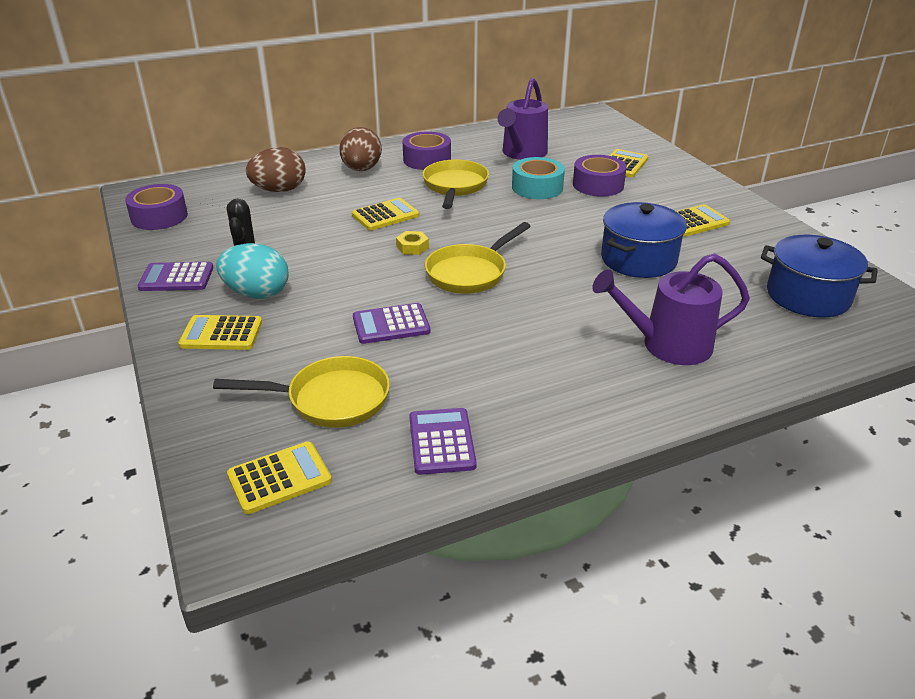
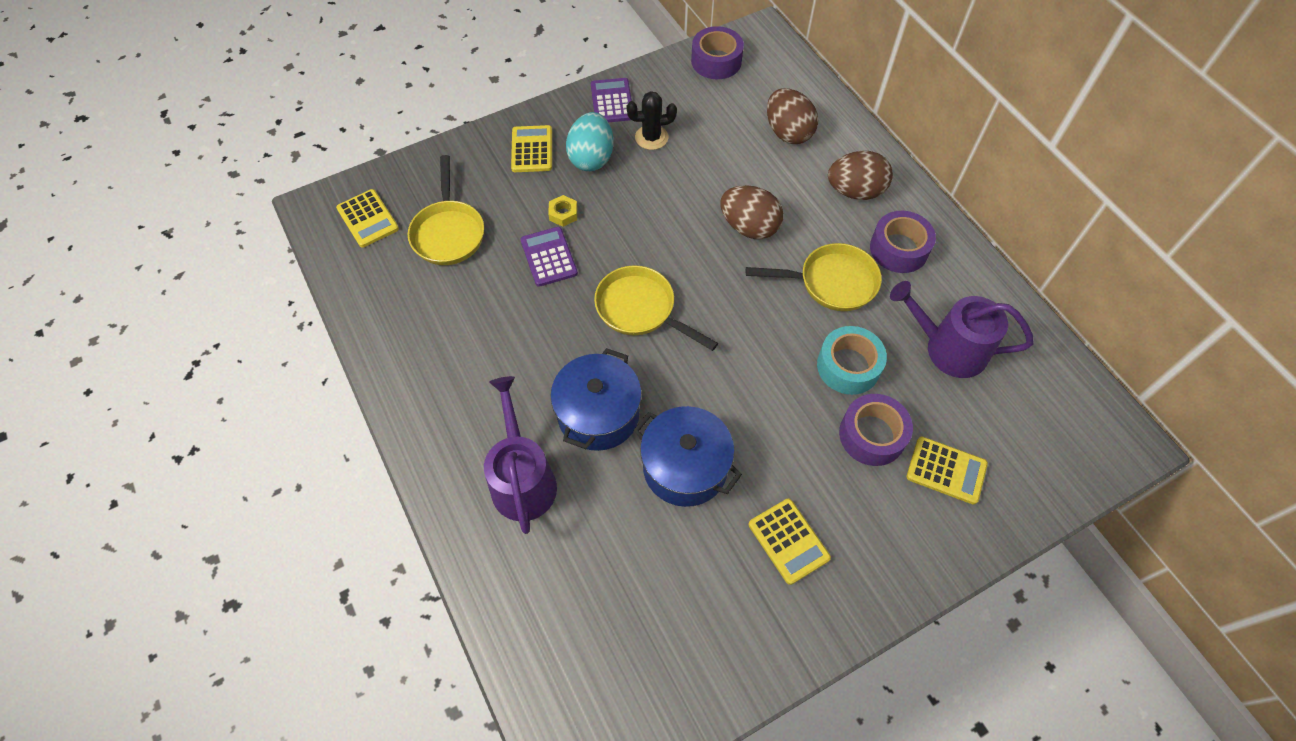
camera: 85 degrees right, 25 degrees up
(385, 215) = (749, 227): yellow calculator -> brown egg
(412, 247) = (685, 257): yellow nut -> yellow nut (563, 214)
(441, 442) = (397, 307): purple calculator -> none
(808, 296) = (621, 643): blue pot -> blue pot (598, 414)

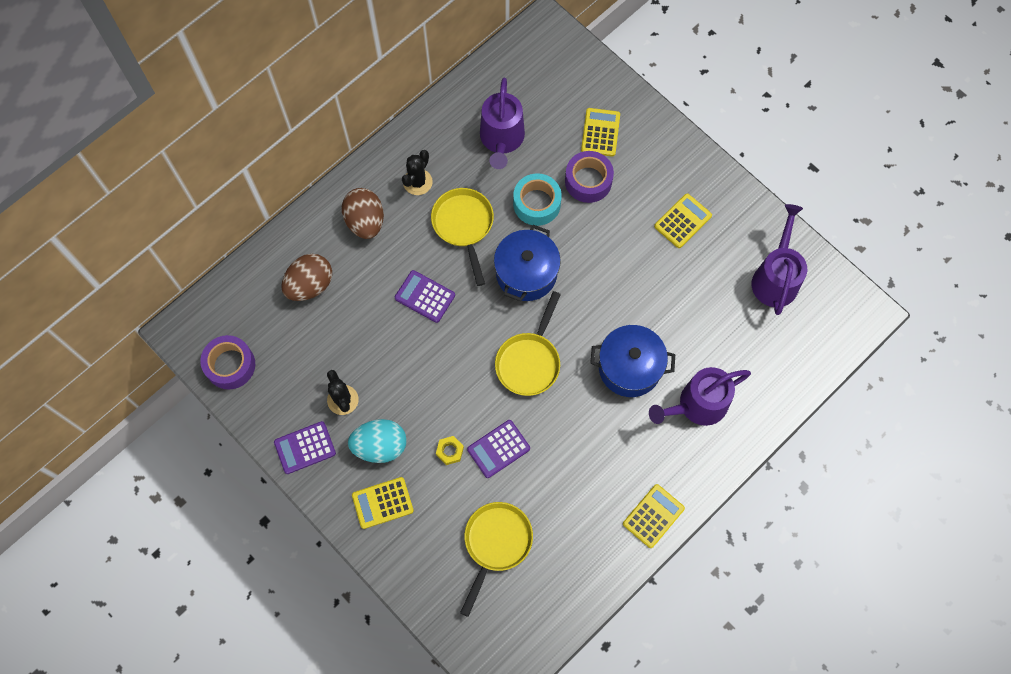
camera: 105 degrees left, 10 degrees up
(368, 219) = (500, 623): yellow calculator -> yellow calculator (653, 516)
(448, 232) = (496, 544): yellow pan -> yellow pan turned 45 degrees counterclockwise
(670, 647) = (775, 278): none -> purple watering can
(685, 467) = (652, 297): blue pot -> blue pot (526, 273)
(749, 227) = (425, 297): brown egg -> purple calculator
(899, 249) = (417, 182): purple tape -> black cactus

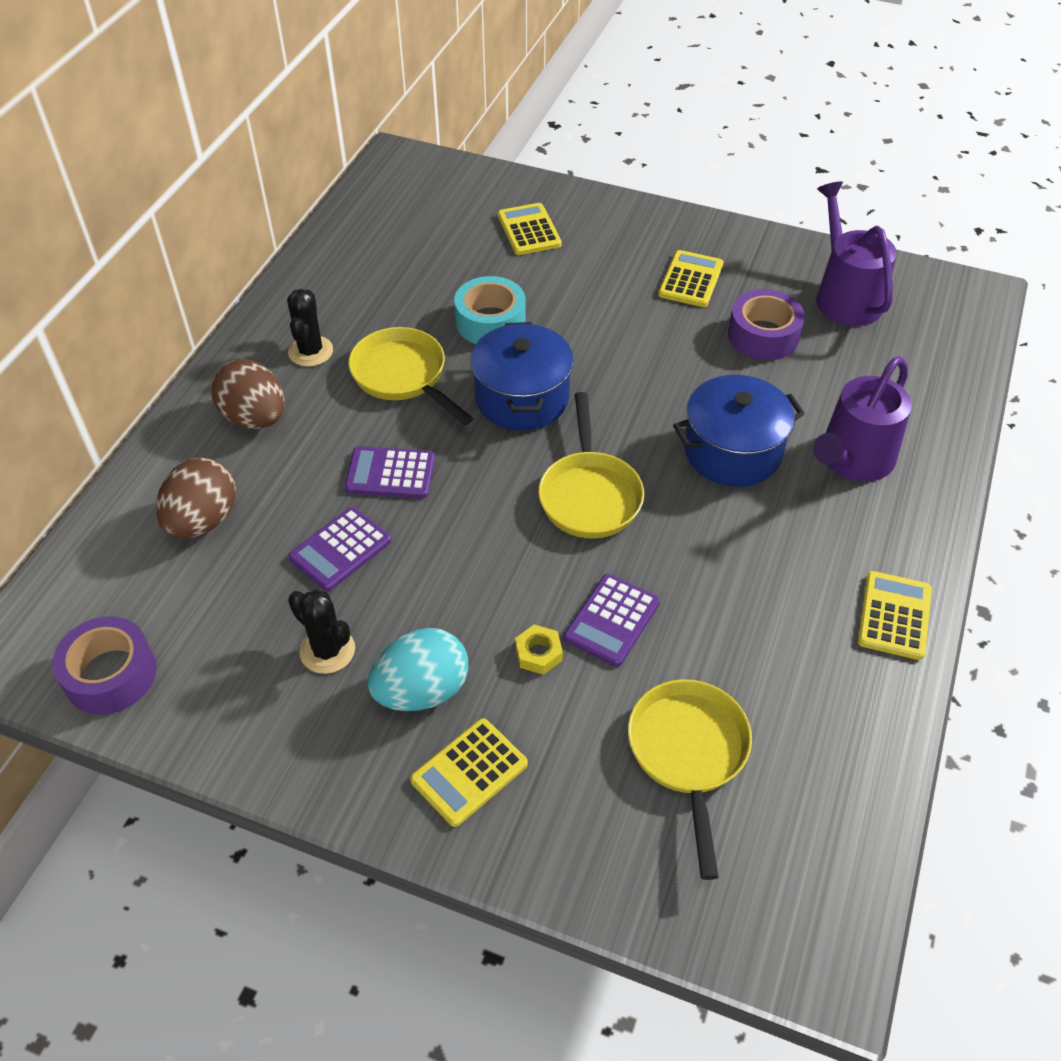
camera: 25 degrees left, 20 degrees down
(305, 448) = (294, 744): purple calculator -> purple calculator (340, 550)
(501, 139) = (404, 274): purple watering can -> none
(588, 181) = (544, 279): purple tape -> purple tape (763, 335)

